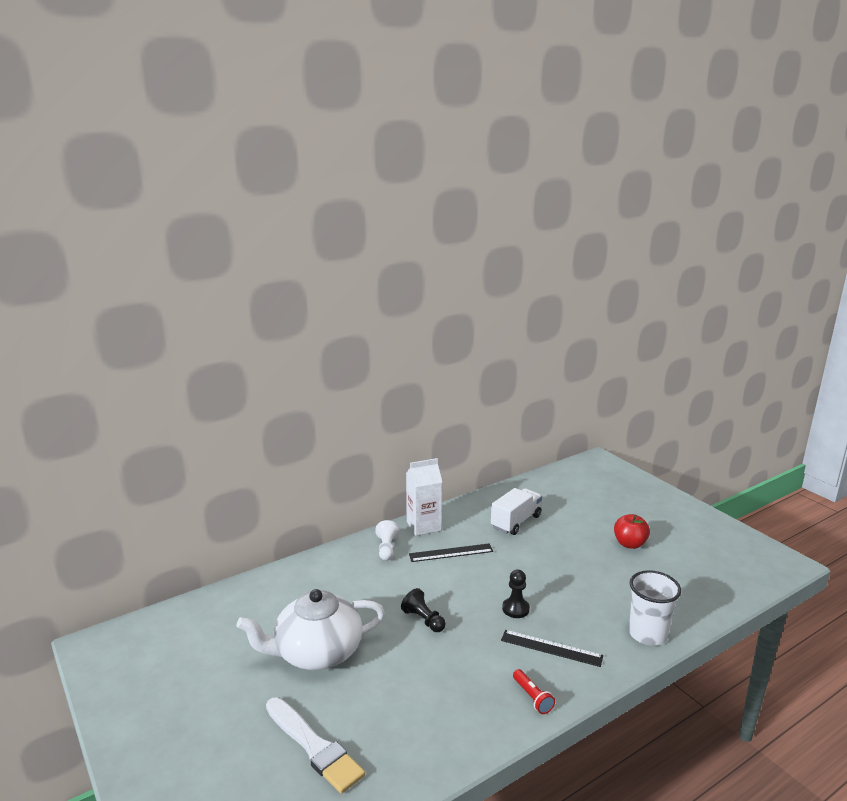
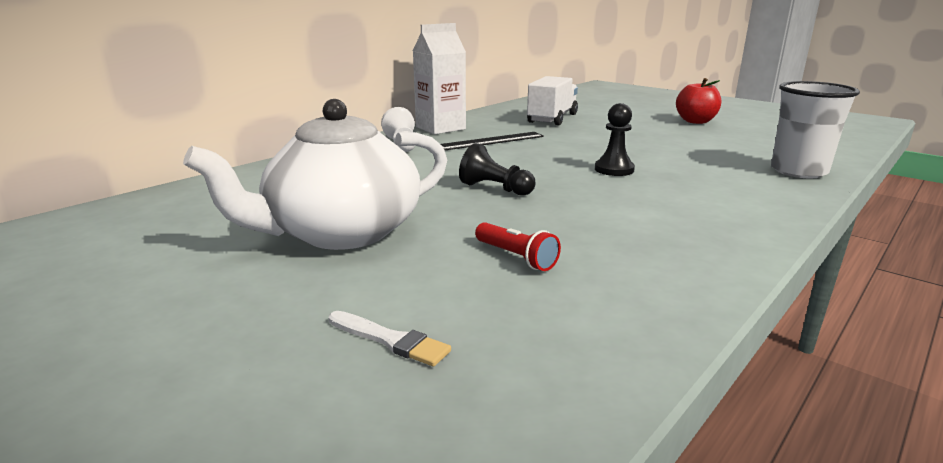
camera: 15 degrees left, 0 degrees up
(314, 747) = (390, 340): white brush -> white brush, size x0.48
(532, 697) = (720, 234): red flashlight -> red flashlight (516, 257)
(551, 648) = (695, 192): black ruler -> none

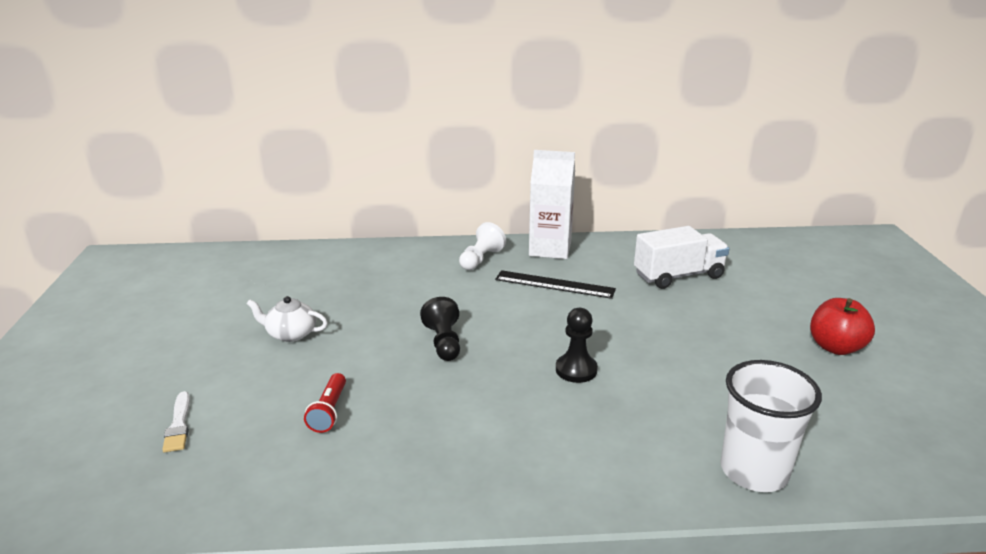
camera: 45 degrees right, 5 degrees up
(341, 232) = (291, 334): white teapot -> white teapot, size x0.44

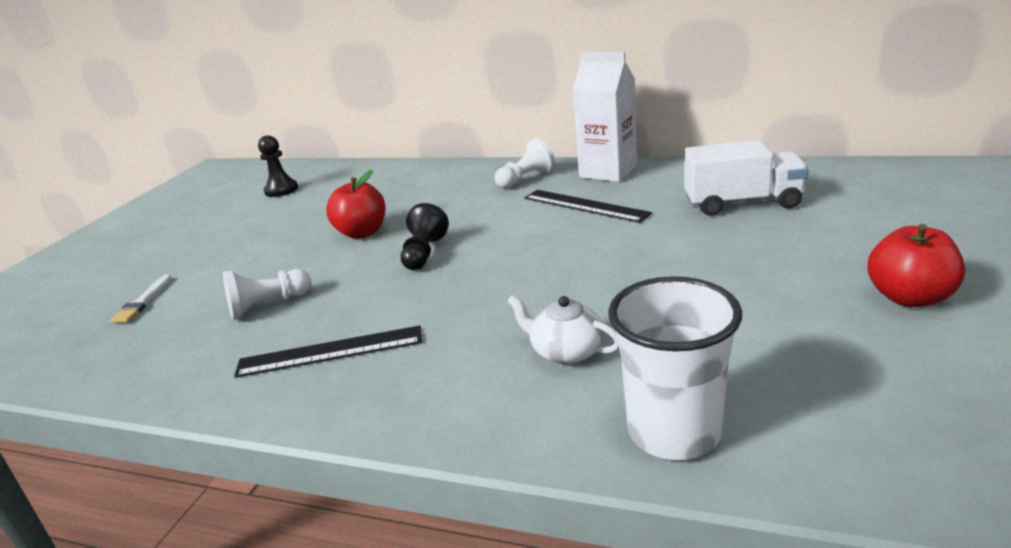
camera: 25 degrees right, 0 degrees up
(291, 334) = (295, 235): white teapot -> white teapot (566, 351)
(329, 411) = (268, 305): red flashlight -> white pawn
(363, 326) = (362, 233): none -> red apple
(434, 449) = (330, 352): none -> black ruler
(576, 370) = (540, 291): black pawn -> black pawn (281, 190)

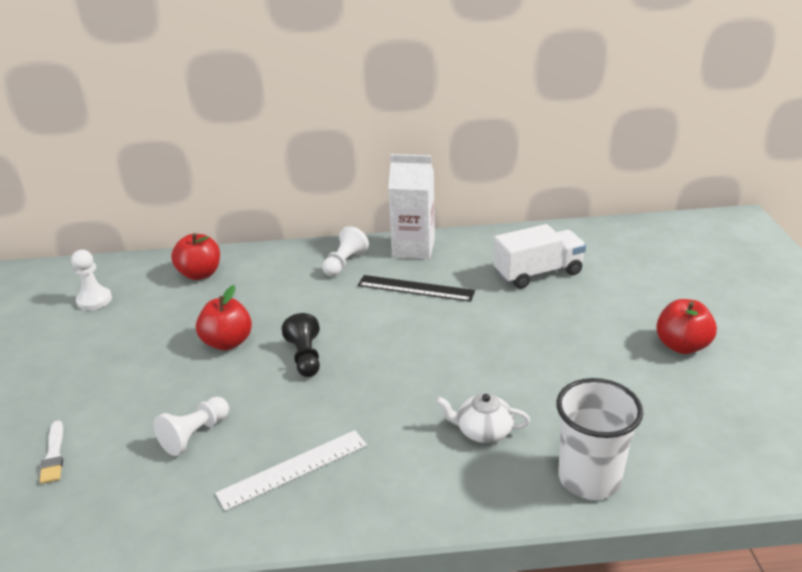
camera: 25 degrees left, 5 degrees up
(281, 190) = (94, 300): black pawn -> white pawn
(330, 352) = (293, 469): black ruler -> white ruler
(384, 178) = (200, 274): none -> red apple

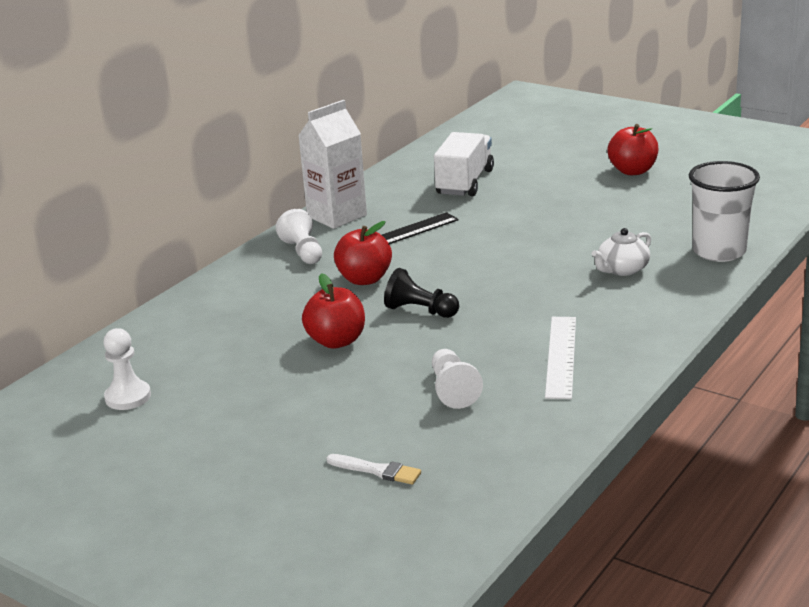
camera: 50 degrees left, 5 degrees down
(200, 274) = (187, 326): red apple -> red apple (364, 279)

